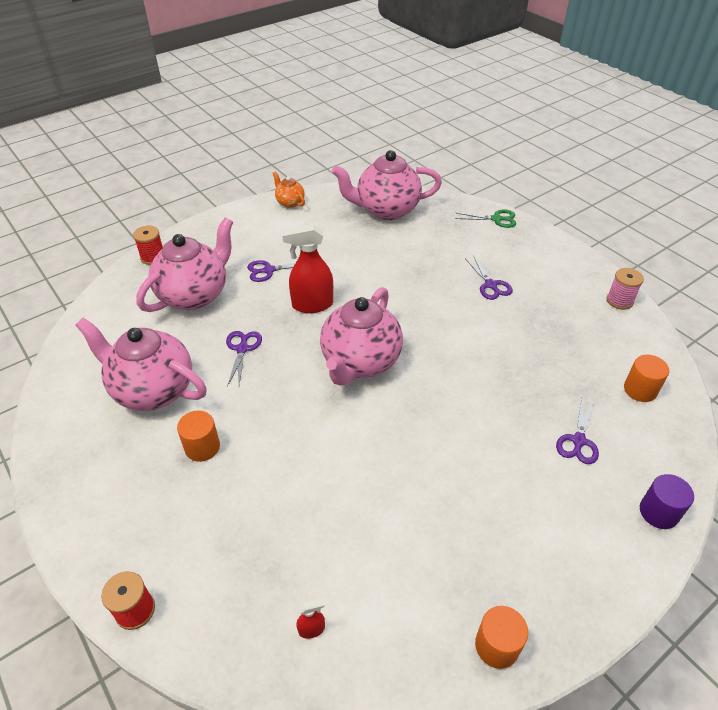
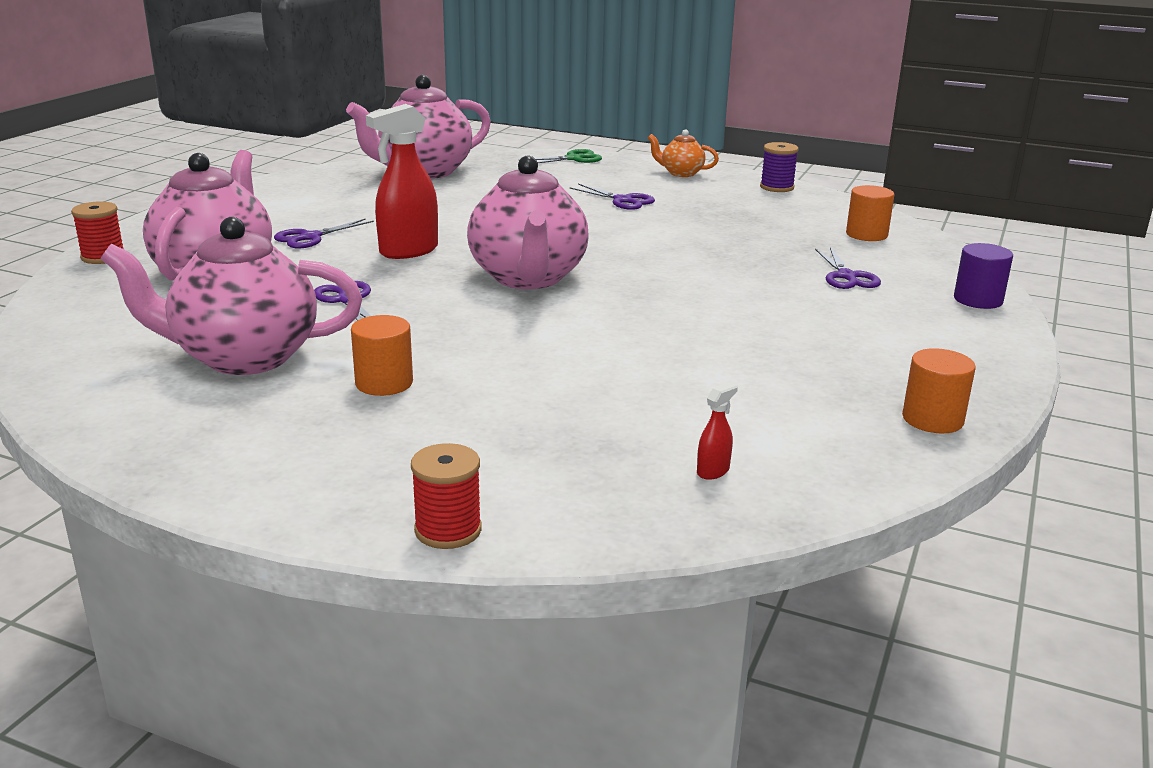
camera: 30 degrees left, 20 degrees down
(290, 202) = (276, 185): orange teapot -> orange teapot (681, 173)
(619, 301) = (777, 187): pink spool -> purple spool

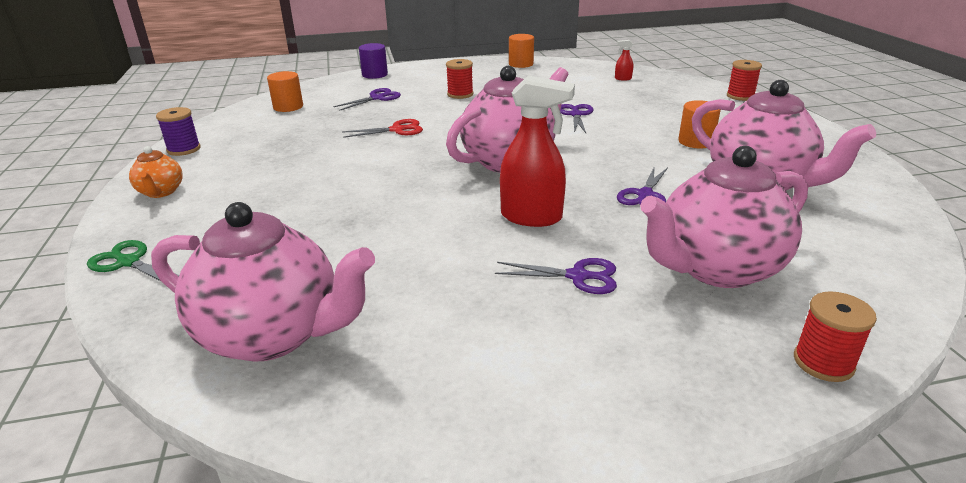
camera: 125 degrees left, 5 degrees up
(623, 200) = (284, 188): purple scissors -> purple scissors (575, 114)
(704, 259) = (397, 130): none -> red scissors
(798, 321) = (460, 94): none -> red spool

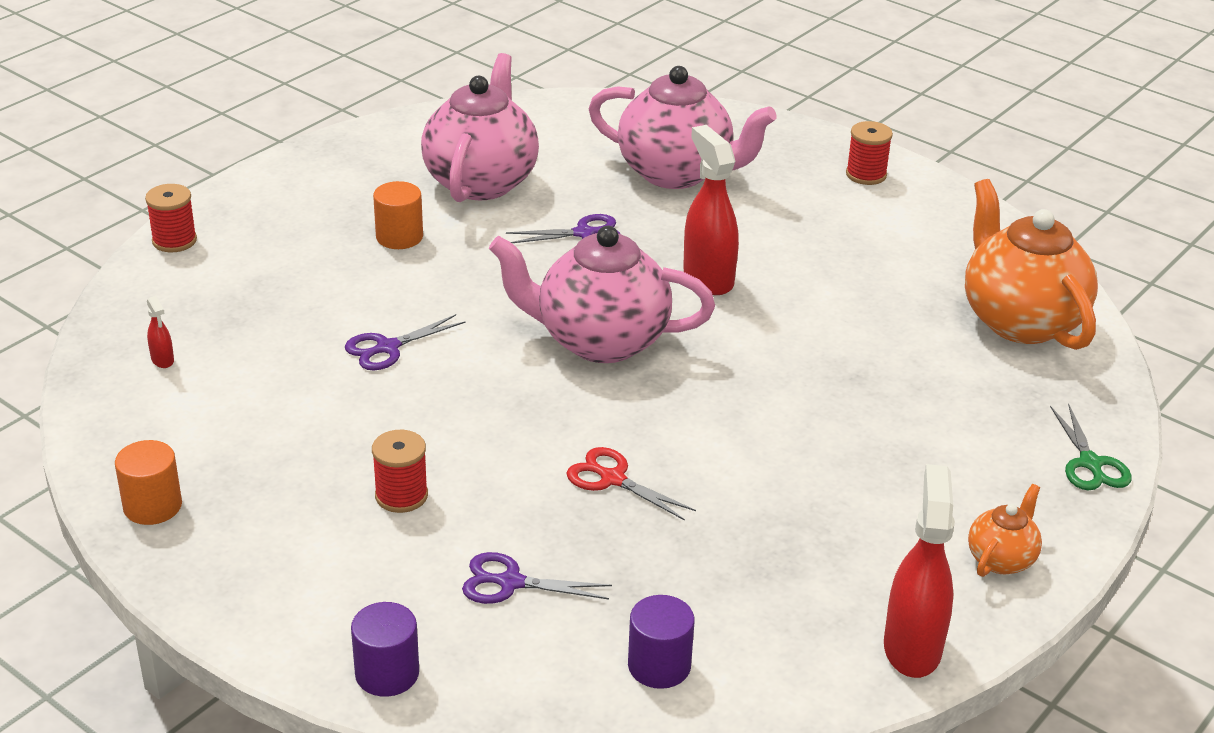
camera: 130 degrees left, 5 degrees up
(184, 149) = (912, 647): purple spool -> red spray bottle
(273, 334) = (1020, 321): pink teapot -> orange teapot
(288, 107) = (659, 666): orange cylinder -> purple cylinder
(578, 276) = (768, 225): purple scissors -> none
(823, 362) = (741, 122): red spool -> red spool (866, 174)

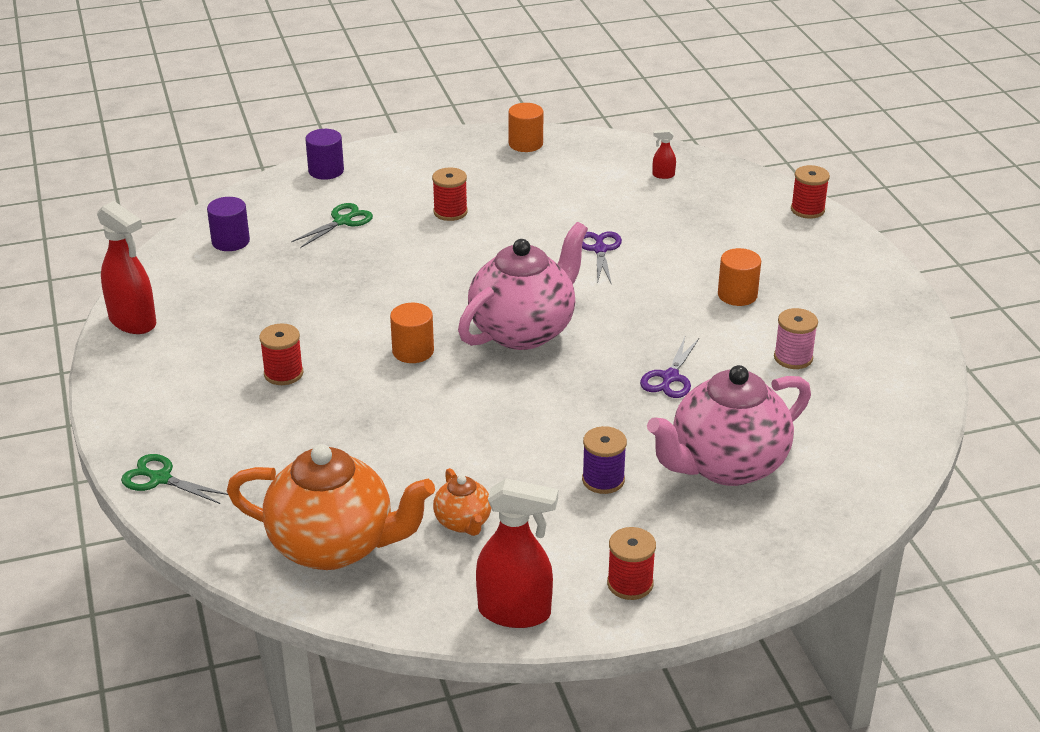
camera: 125 degrees right, 0 degrees up
(481, 181) = (793, 358): pink teapot -> pink spool
(510, 583) = (342, 221): purple scissors -> green scissors
(612, 479) = (383, 282): red scissors -> none
(708, 278) = (552, 411): red spray bottle -> red spray bottle (515, 612)
(714, 397) = (413, 351): none -> orange cylinder
(767, 222) = (603, 480): none -> purple spool
(853, 468) = (283, 373): none -> red spool
(1001, 559) = (142, 389): orange teapot -> orange teapot (463, 522)

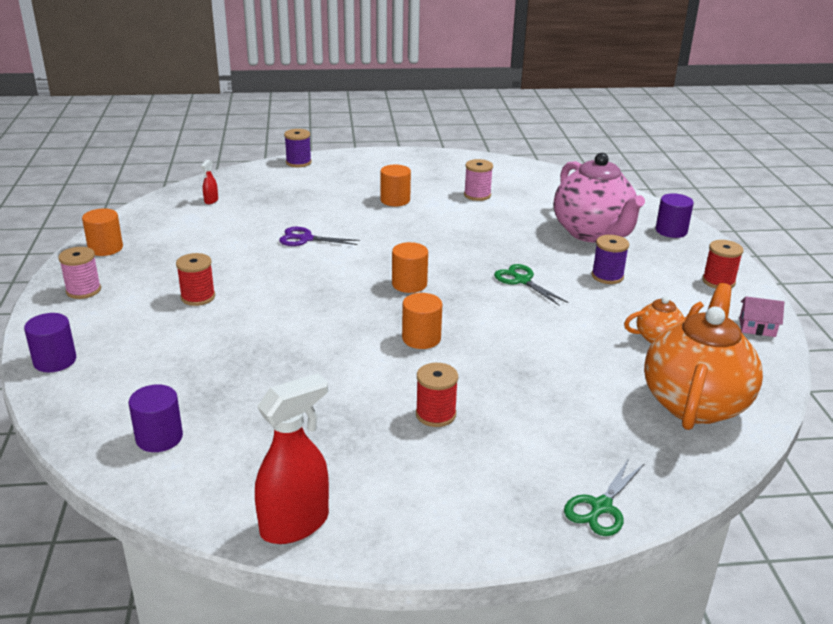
camera: 80 degrees left, 5 degrees down
(342, 221) = (170, 358): green scissors -> green scissors (521, 280)
(442, 154) = (83, 290): none -> pink spool
(515, 612) = (757, 327): red spray bottle -> pink house
(523, 331) = (409, 284): pink teapot -> orange cylinder
(670, 378) = (489, 237): purple scissors -> none
(774, 543) = (671, 231): none -> purple cylinder
(807, 210) = (298, 162): red spool -> purple spool

